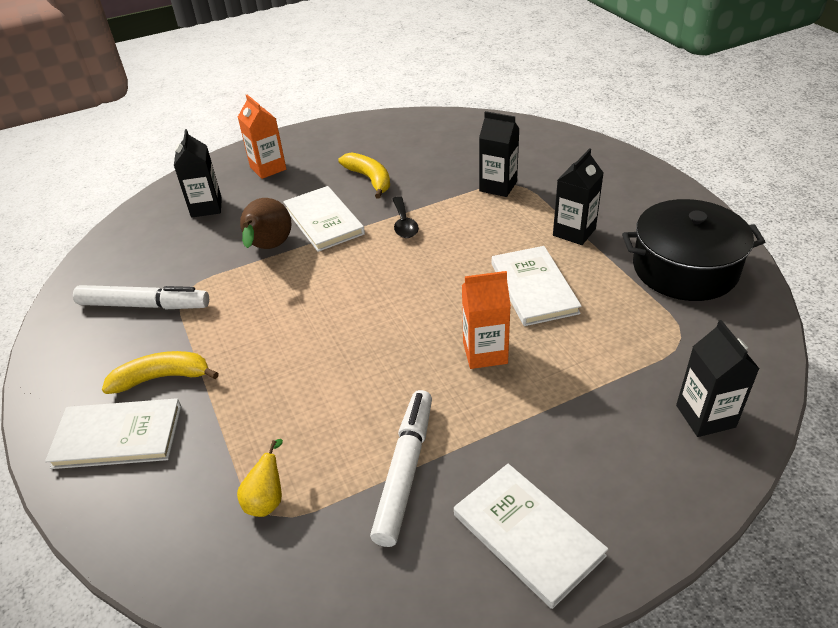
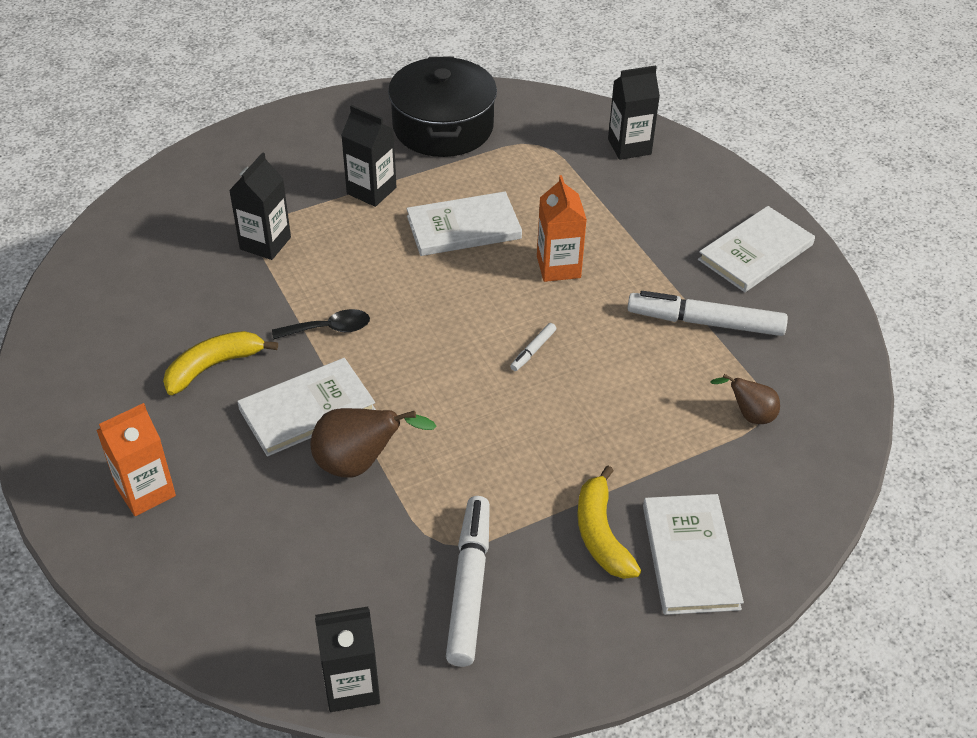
camera: 95 degrees left, 5 degrees up
(206, 207) = (240, 557): black carton -> black carton (352, 685)
(267, 499) = (749, 415): yellow pear -> brown pear
(373, 336) = (533, 350): none -> white marker

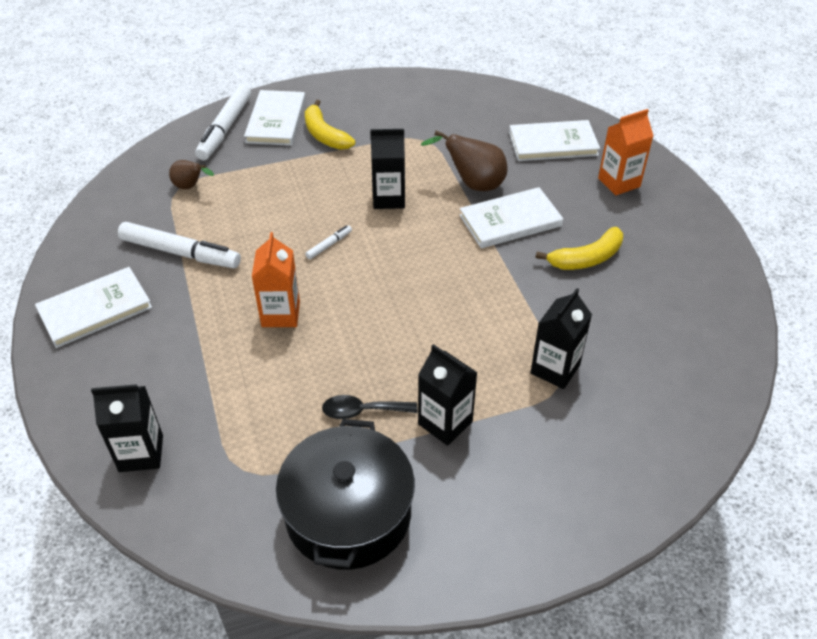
camera: 170 degrees left, 0 degrees up
(329, 329) = (493, 279): black spoon -> black spoon (362, 411)
(352, 685) = (483, 89): black carton -> black carton (388, 198)
(464, 228) = (357, 365): white book -> white book (553, 143)
(469, 586) = (412, 120): white marker -> white marker (225, 129)
(601, 534) = (324, 135): yellow banana -> yellow banana turned 150 degrees clockwise

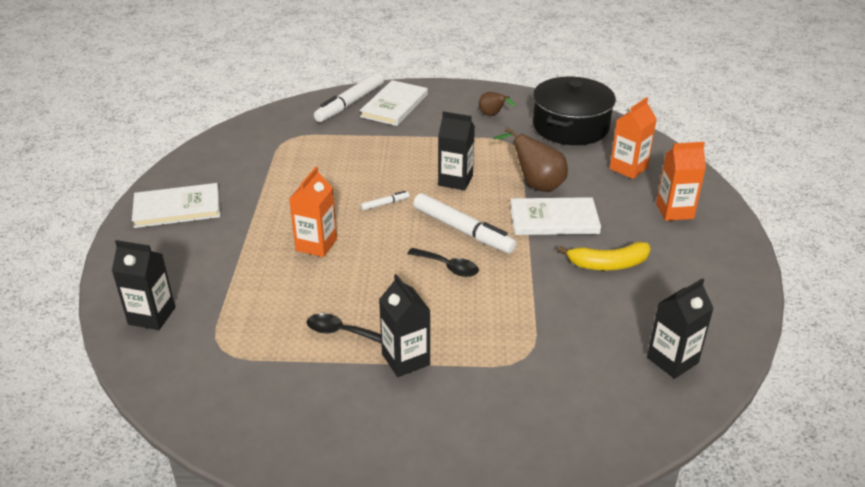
camera: 20 degrees right, 10 degrees down
(180, 253) = (264, 183): white marker -> white marker (463, 230)
(190, 187) = (299, 139): brown pear -> brown pear (492, 115)
(324, 135) = (428, 123): yellow banana -> none
(348, 513) = (285, 404): black pot -> black pot (570, 126)
(433, 303) = (448, 267): none -> black spoon
(553, 143) = (628, 168): white book -> orange carton
(555, 369) = (528, 344): black carton -> black carton (672, 360)

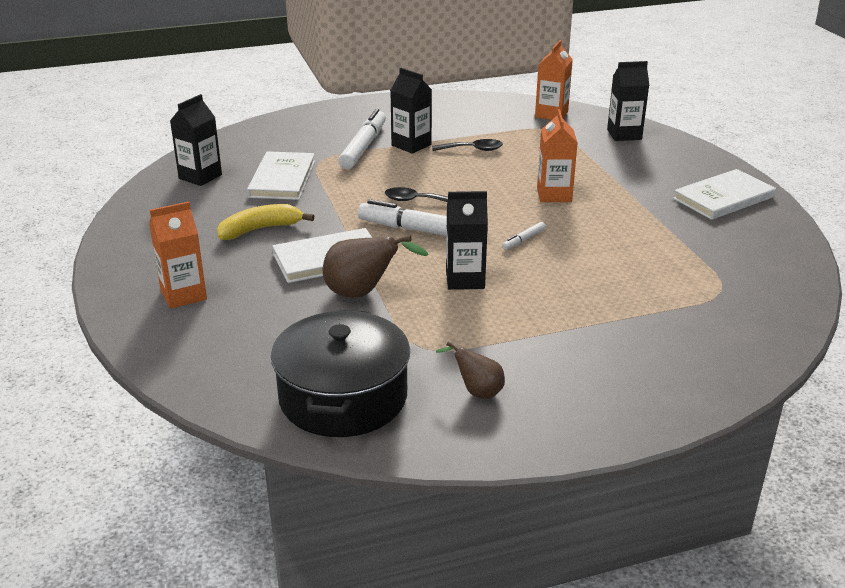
camera: 160 degrees right, 5 degrees down
(350, 104) = (710, 363): white marker -> white marker (363, 147)
(394, 105) = (642, 375): white book -> white book (282, 179)
(628, 168) = (243, 341): orange carton -> orange carton (551, 114)

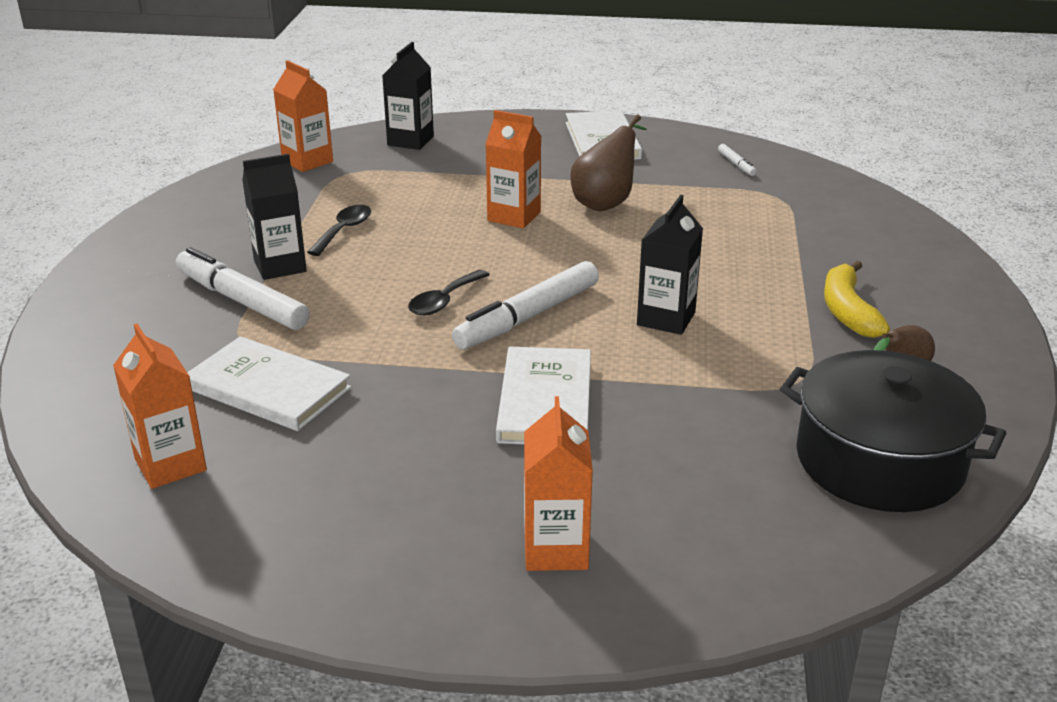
camera: 65 degrees left, 0 degrees up
(200, 176) = (170, 465): black carton -> orange carton
(260, 229) = (411, 440): yellow banana -> yellow banana (847, 311)
(362, 293) = (652, 394): brown pear -> brown pear (606, 203)
(524, 240) = (602, 261): white marker -> white marker (736, 164)

